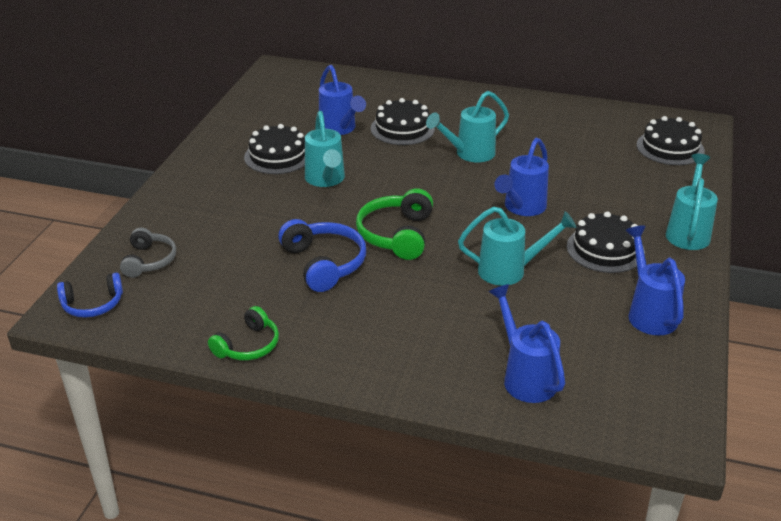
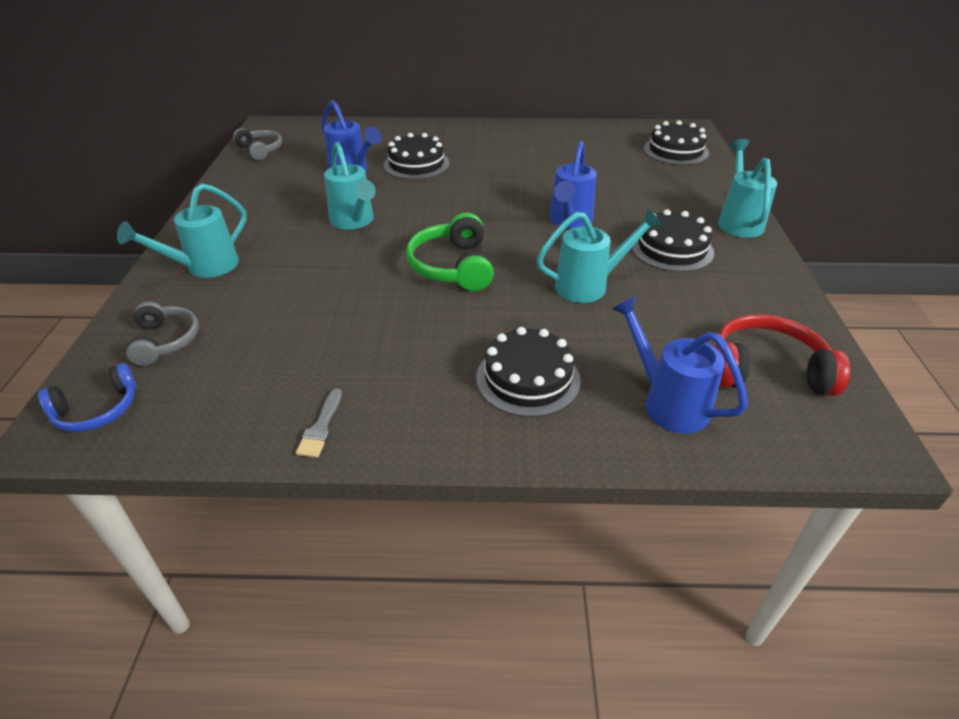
camera: 15 degrees left, 5 degrees up
(248, 345) = (321, 427): green headphones -> grey brush
(263, 95) = (260, 150): none -> grey headphones
(278, 156) = (293, 205): black cake -> black cake (528, 378)
(324, 264) = (383, 310): blue headphones -> none
(469, 154) = (493, 179): turquoise watering can -> turquoise watering can (204, 267)
(626, 368) = (767, 370): none -> red headphones
(649, 312) = (752, 305): blue watering can -> none

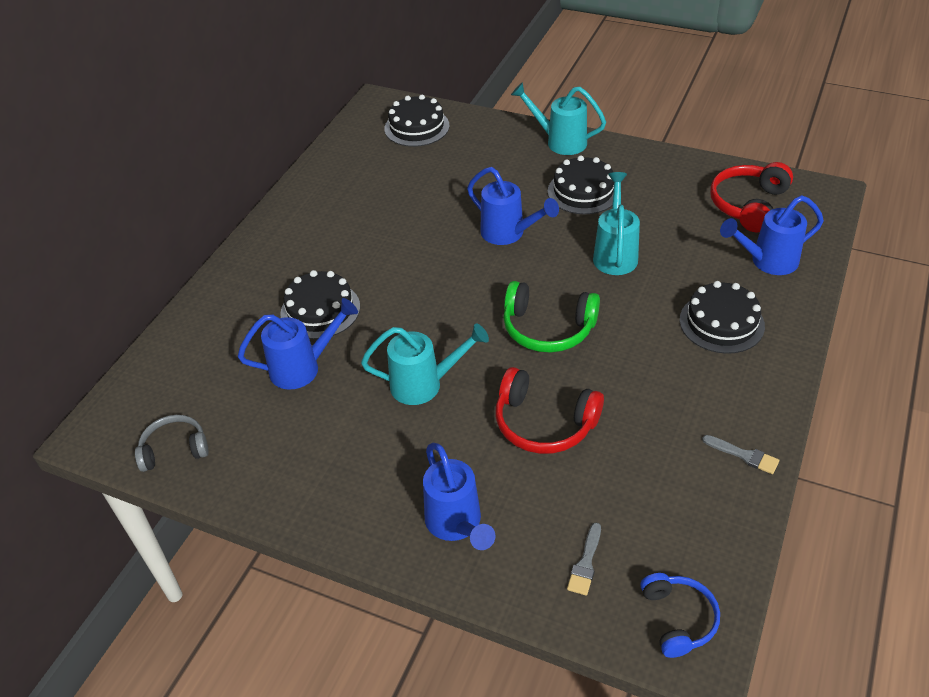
camera: 65 degrees left, 5 degrees up
(165, 341) = (585, 563): grey headphones -> grey brush
(204, 267) = (457, 525): turquoise watering can -> blue watering can
(329, 287) = (544, 423): none -> red headphones

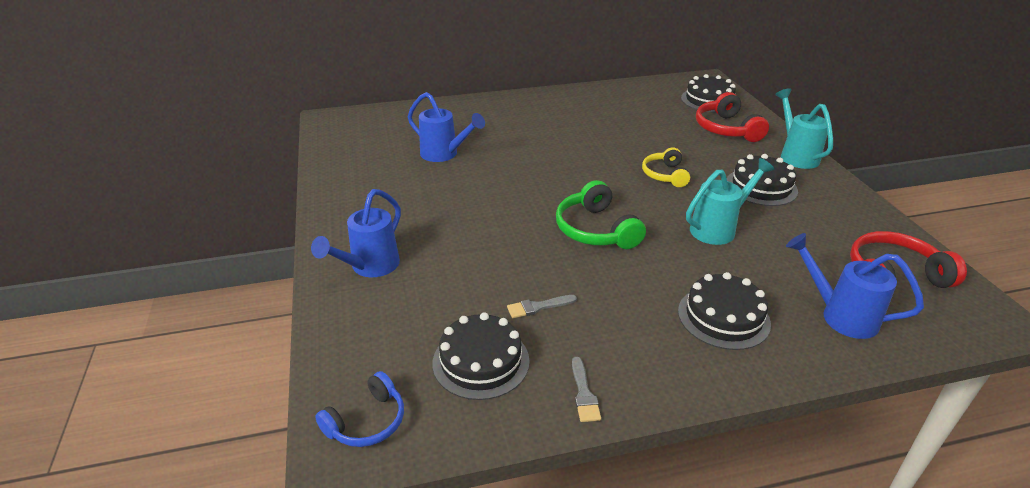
camera: 50 degrees right, 10 degrees down
(174, 449) = (340, 144): grey headphones -> none
(320, 310) = (498, 139): black cake -> black cake (481, 361)
(425, 384) = (480, 202): turquoise watering can -> none
(509, 234) = (665, 175): blue watering can -> yellow headphones
(544, 423) = (501, 267): red headphones -> red headphones (726, 129)
(585, 563) = (384, 344): grey brush -> grey brush (538, 307)

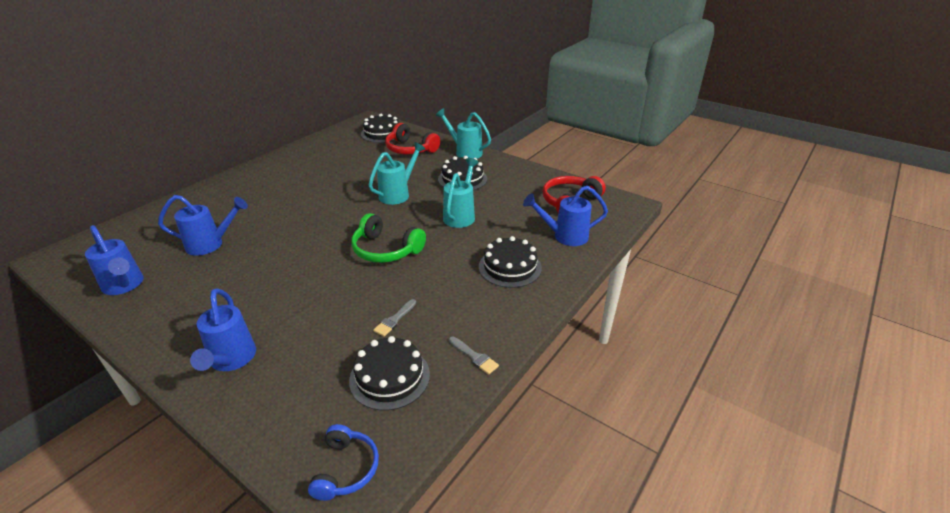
camera: 40 degrees left, 0 degrees up
(353, 163) = (124, 286): none -> blue watering can
(665, 175) = (398, 194): yellow headphones -> turquoise watering can

